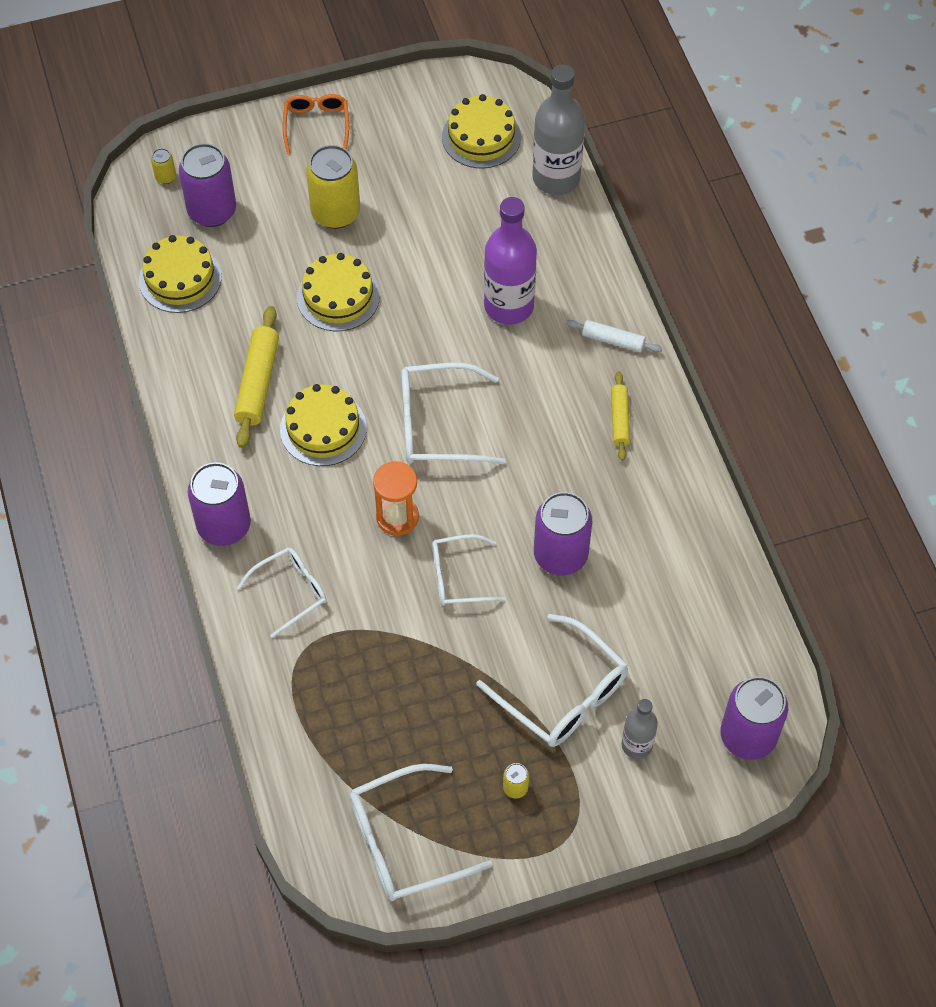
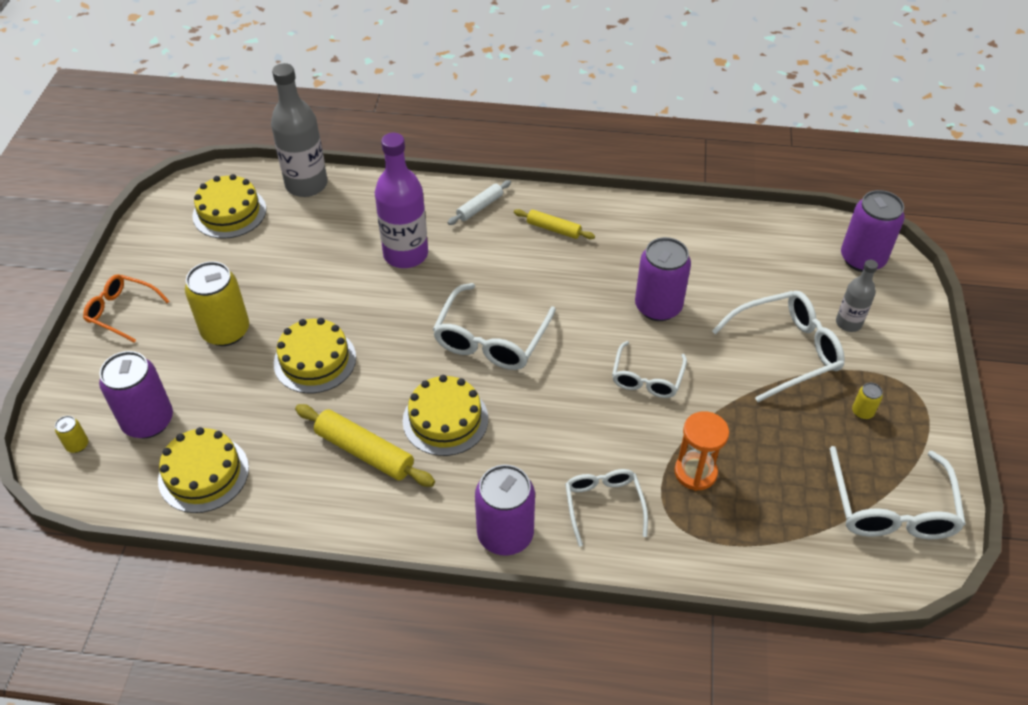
camera: 65 degrees left, 10 degrees down
(397, 517) = (567, 399): orange hourglass -> orange hourglass (695, 472)

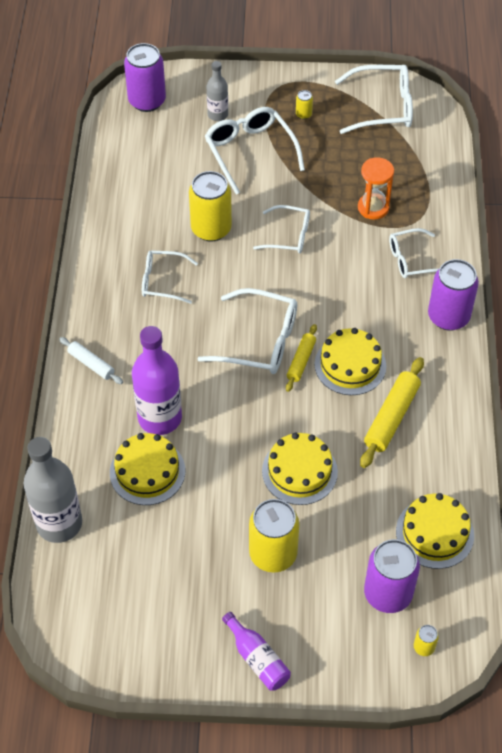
camera: 95 degrees left, 5 degrees up
(122, 311) = (257, 658): orange glasses -> purple bottle
(229, 212) = (105, 590): yellow cake -> yellow cake (147, 471)
(553, 229) = (120, 304): yellow rolling pin -> yellow rolling pin (301, 361)
(582, 263) = (162, 281): none -> white glasses
(658, 307) = (211, 229): purple can -> yellow can

